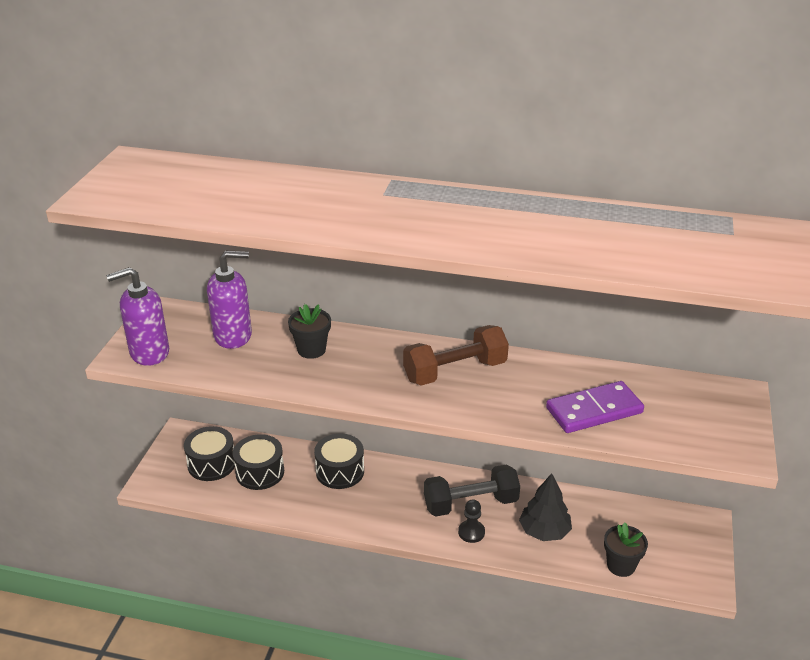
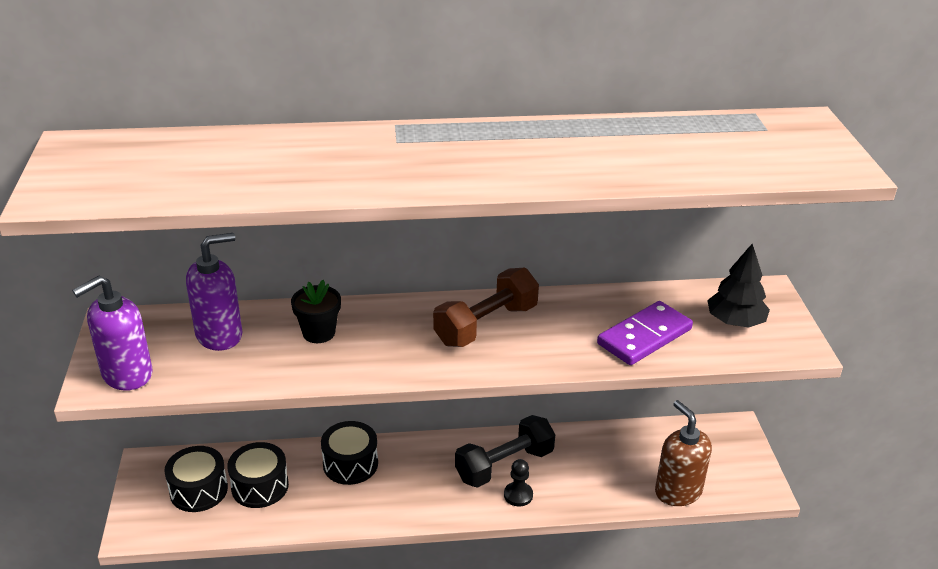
camera: 20 degrees left, 0 degrees up
(544, 531) = (590, 475): black tree -> black tree (735, 321)
(621, 565) = (678, 491): black flower pot -> brown soap dispenser

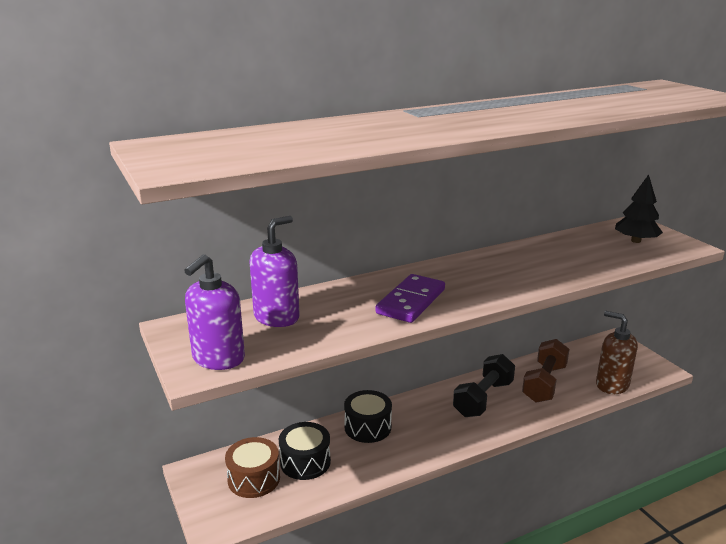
camera: 20 degrees left, 10 degrees down
(199, 490) = (254, 479): black drum -> brown drum
(319, 333) = (357, 300): black flower pot -> none
(486, 325) = (478, 272): brown dumbbell -> brown dumbbell (544, 383)
(518, 495) = (509, 415): black pawn -> none
(644, 337) = (590, 258): purple domino -> purple domino (411, 301)

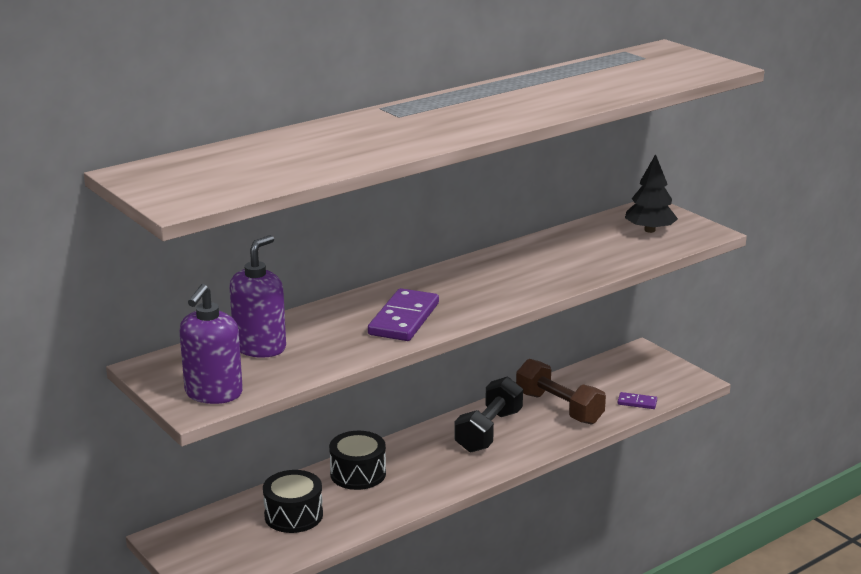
camera: 10 degrees left, 0 degrees up
(254, 479) = (239, 537): brown drum -> none
(544, 383) = (559, 408): brown dumbbell -> brown dumbbell turned 60 degrees counterclockwise
(611, 385) = (637, 402): brown soap dispenser -> purple domino

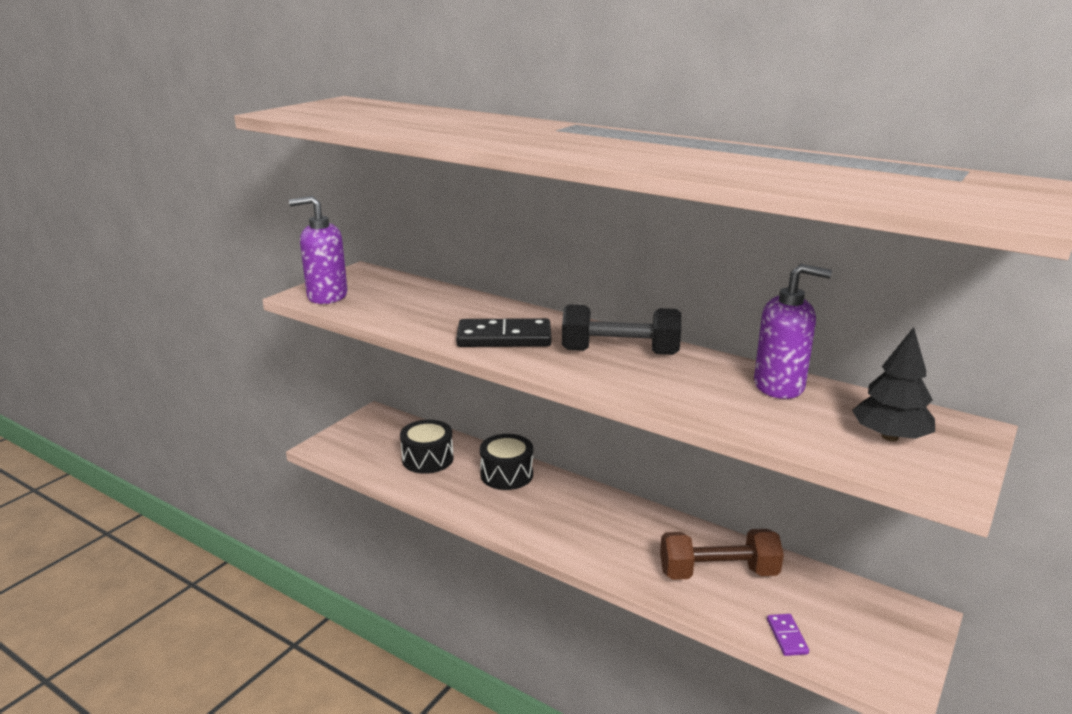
camera: 70 degrees right, 0 degrees up
(260, 347) = (413, 296): purple soap dispenser -> purple soap dispenser (779, 386)
(404, 319) = (504, 338): purple domino -> black domino
(489, 431) = (631, 533): black dumbbell -> black dumbbell (620, 352)
(559, 408) = (718, 573): brown dumbbell -> brown dumbbell turned 60 degrees clockwise

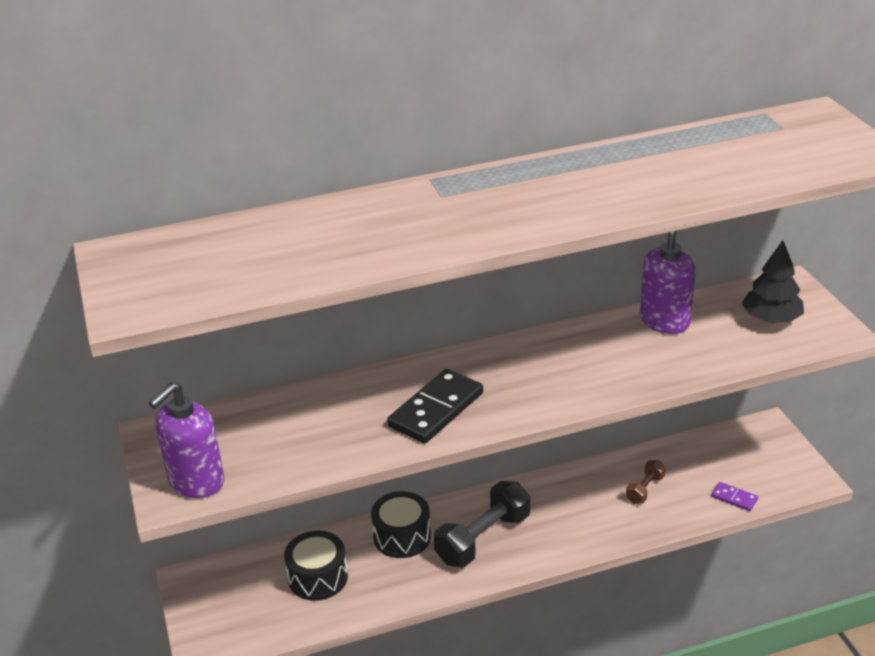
camera: 50 degrees left, 10 degrees up
(620, 352) = (533, 363): black dumbbell -> black dumbbell (483, 539)
(718, 573) = (645, 489): brown dumbbell -> brown dumbbell, size x0.51

